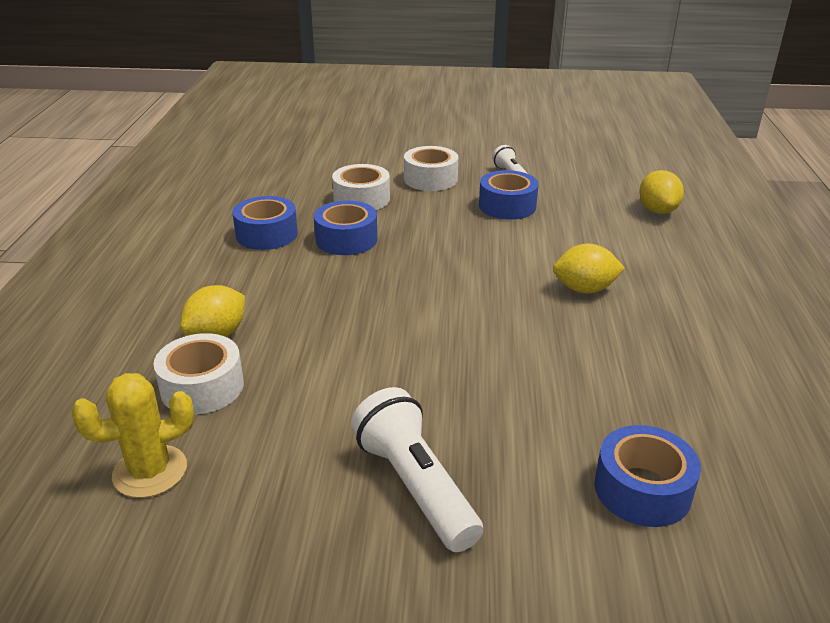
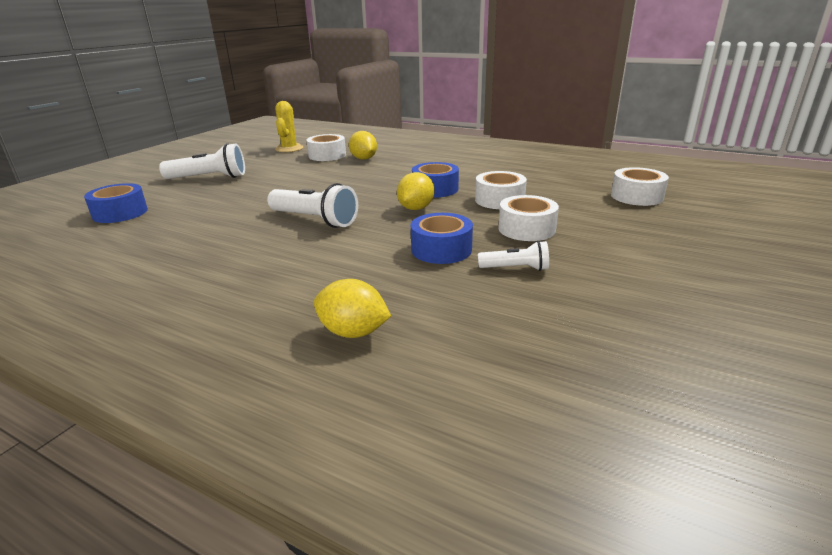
camera: 115 degrees right, 5 degrees down
(267, 234) = (462, 172): blue tape -> none
(311, 144) = (636, 196): none -> white tape
(503, 289) = (315, 220): none -> white flashlight
(584, 289) = (275, 245): yellow lemon -> yellow lemon (416, 208)

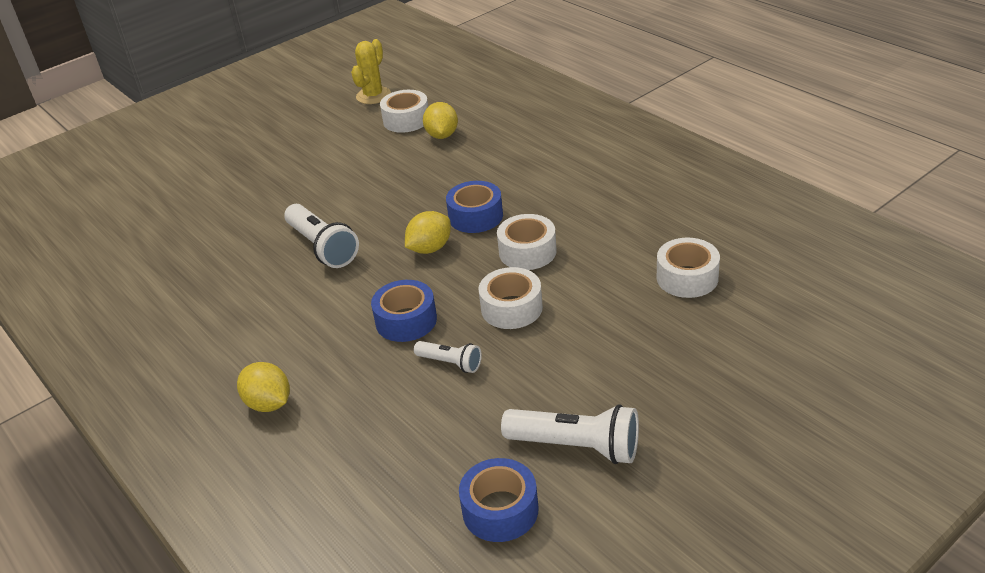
camera: 25 degrees right, 10 degrees up
(120, 213) = (160, 198): blue tape -> blue tape (500, 510)
(209, 178) = (261, 147): white flashlight -> white flashlight (577, 447)

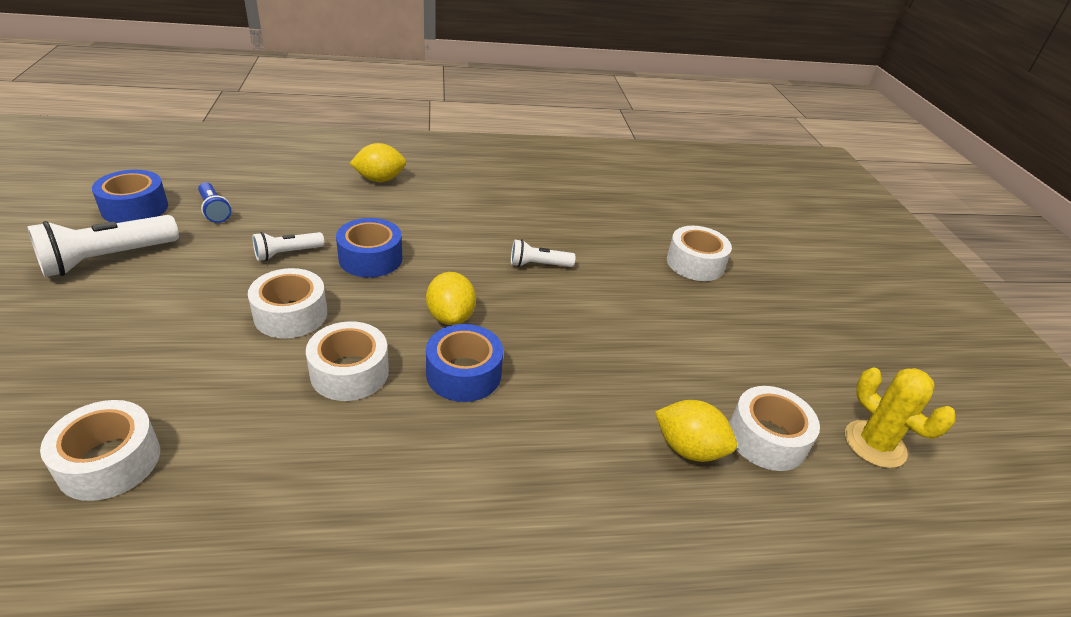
camera: 115 degrees right, 0 degrees up
(243, 191) = (695, 263): none -> white tape
(322, 247) = (538, 265): white flashlight -> white flashlight, size x0.57
(442, 457) = (214, 210): none -> blue flashlight

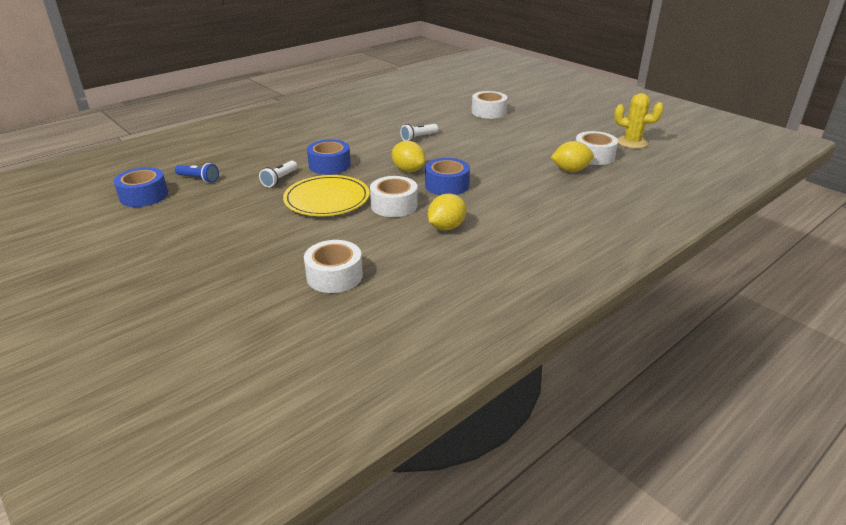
camera: 30 degrees left, 5 degrees down
(107, 259) = (174, 220): white flashlight -> none
(290, 314) = (327, 199): white tape -> yellow plate
(380, 179) = (274, 134): yellow lemon -> yellow lemon (446, 227)

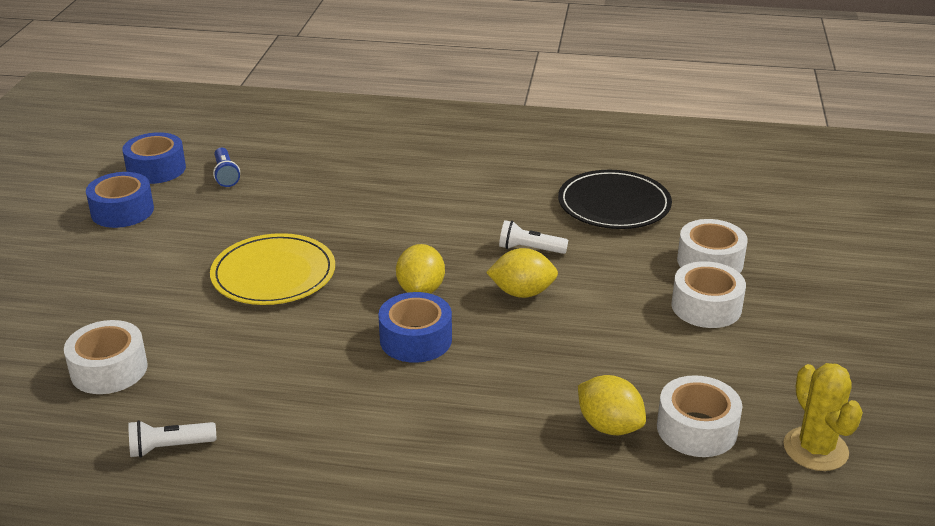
camera: 50 degrees right, 0 degrees up
(279, 180) = (283, 220): white flashlight -> white flashlight (169, 447)
(329, 165) = (360, 230): blue tape -> blue tape (122, 211)
(394, 205) = (312, 327): white tape -> white tape (706, 307)
(415, 111) = (614, 204): none -> black plate
(446, 227) = (300, 393): yellow lemon -> yellow lemon (522, 293)

